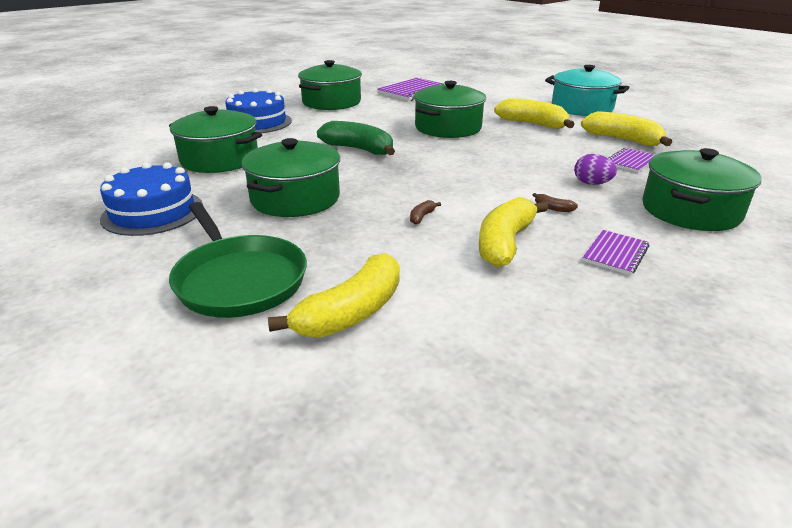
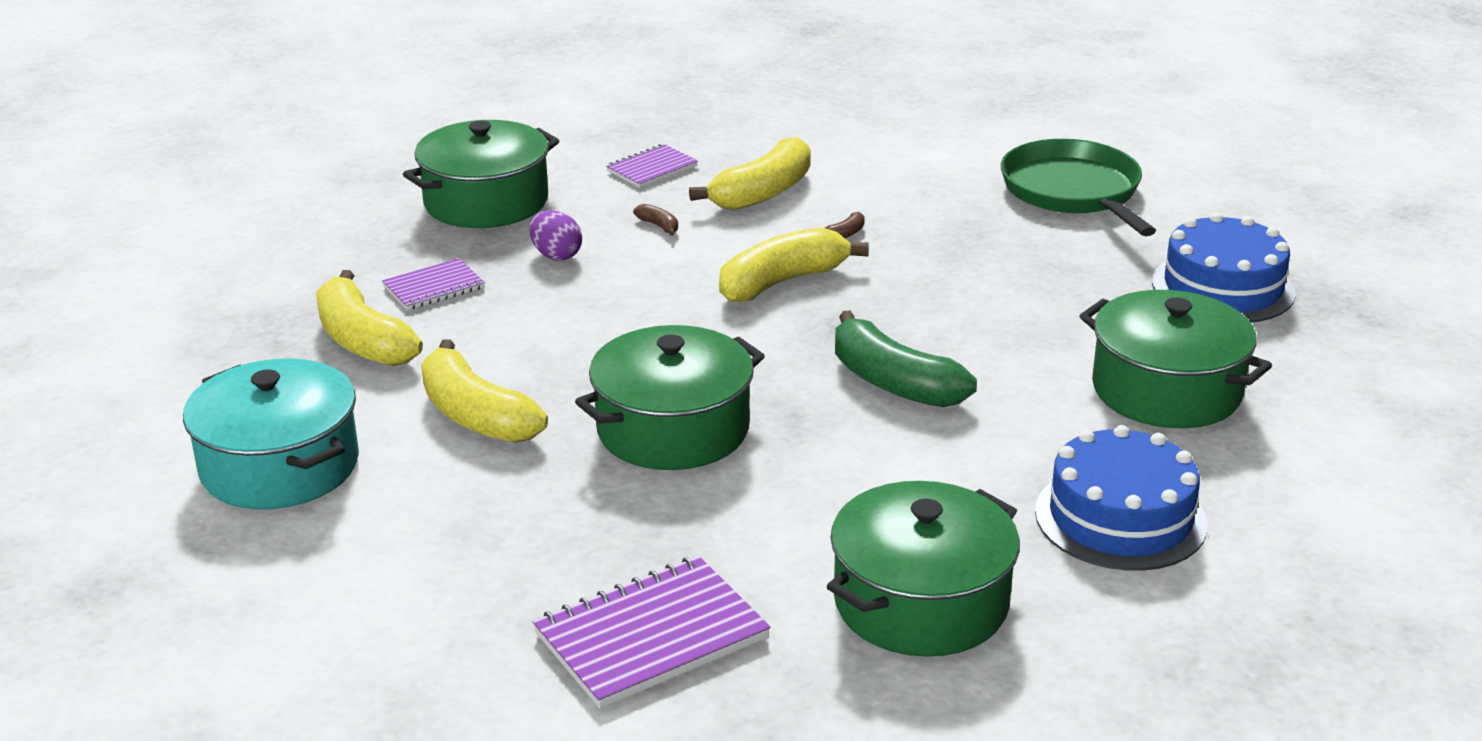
camera: 165 degrees left, 0 degrees up
(295, 198) = (1016, 285): green pot -> none
(351, 313) = (958, 153): yellow banana -> yellow banana (782, 282)

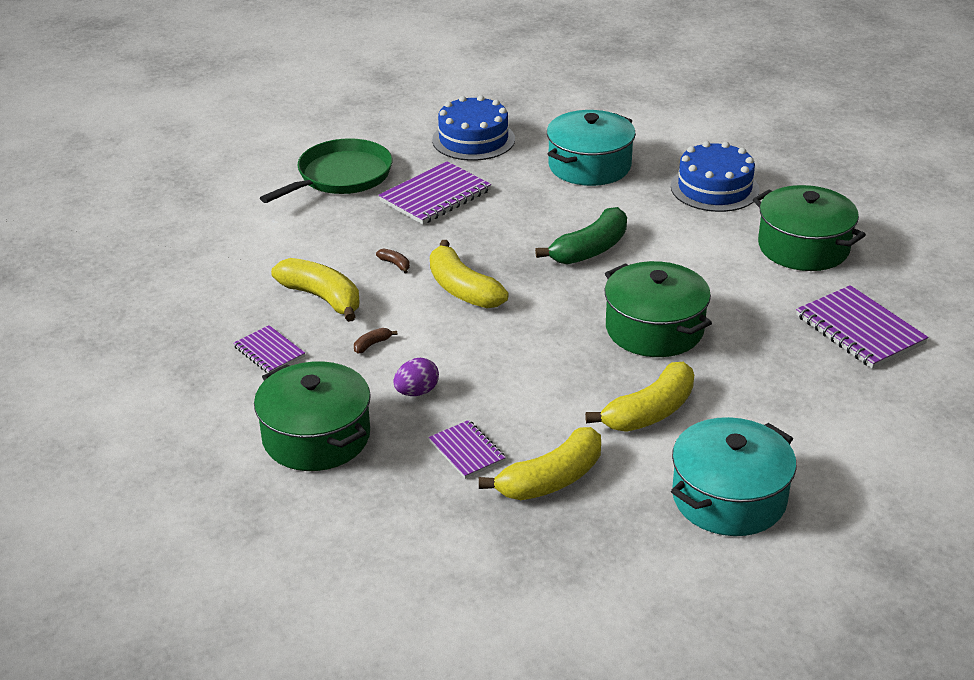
camera: 90 degrees left, 5 degrees up
(1033, 259) = (435, 196): none -> purple notebook
(1073, 191) = (341, 176): green pan -> green pan turned 150 degrees clockwise
(1166, 390) = (589, 166): green pot -> turquoise pot

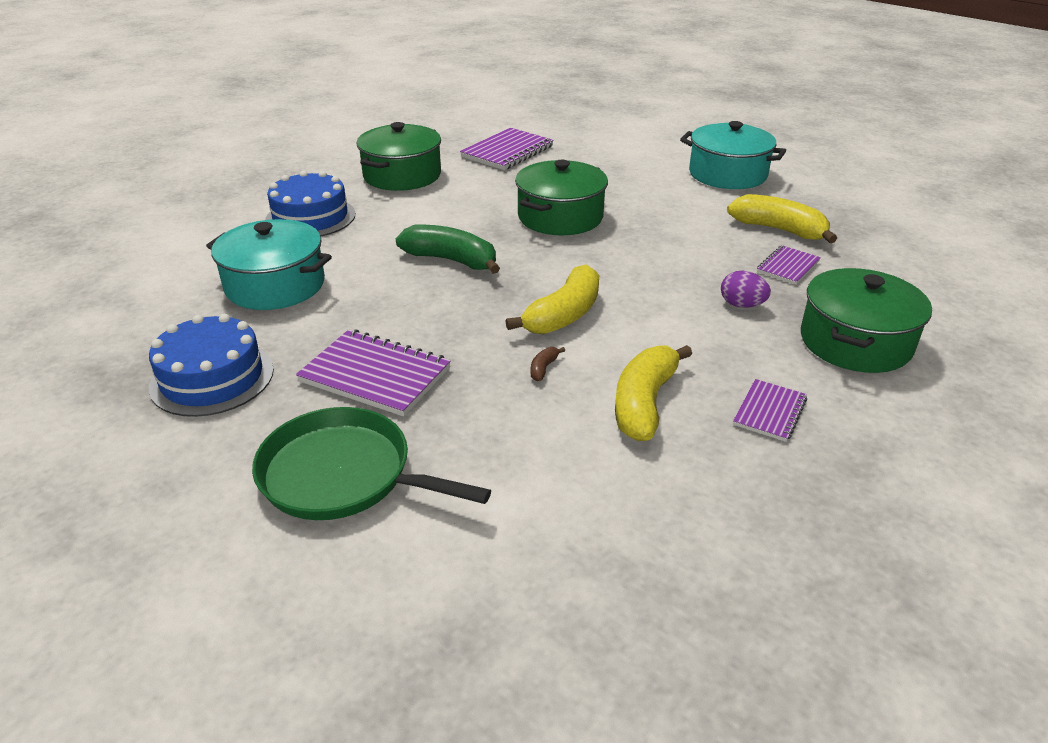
camera: 110 degrees left, 0 degrees up
(372, 344) = (697, 346): brown banana -> none
(650, 412) = (667, 206): yellow banana -> none

